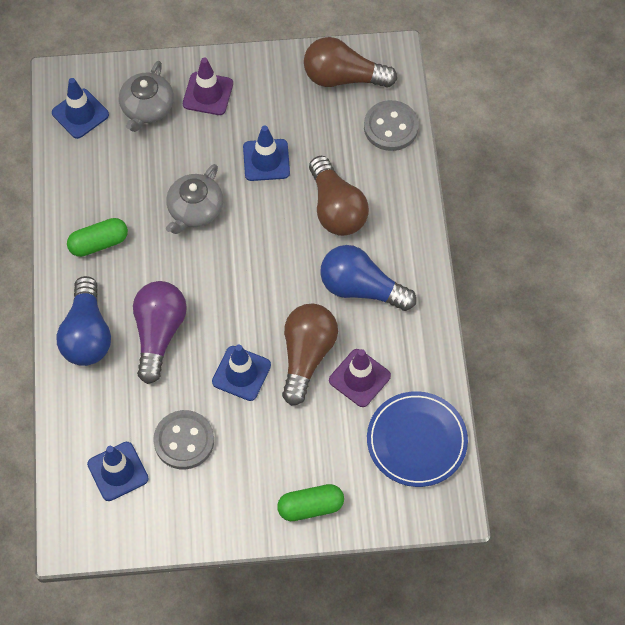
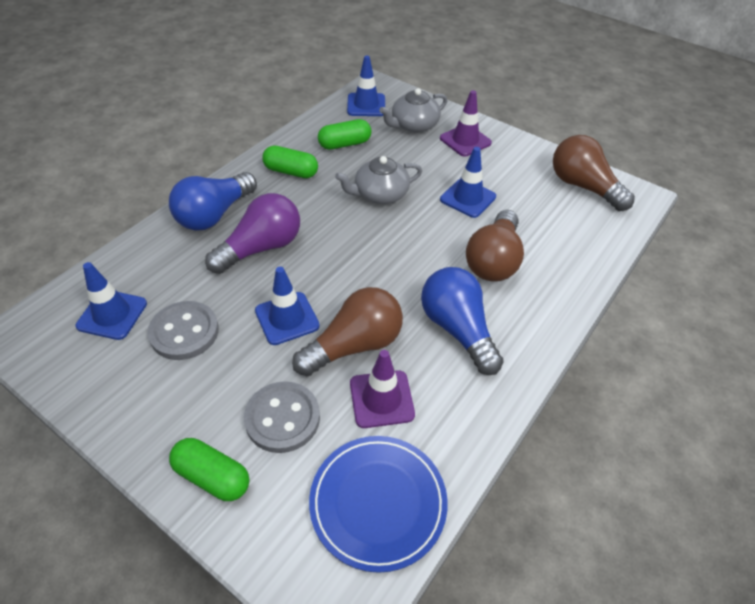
camera: 40 degrees right, 15 degrees down
(111, 177) = (344, 144): none -> green capsule
(391, 127) = (597, 237): grey button -> grey button (282, 418)

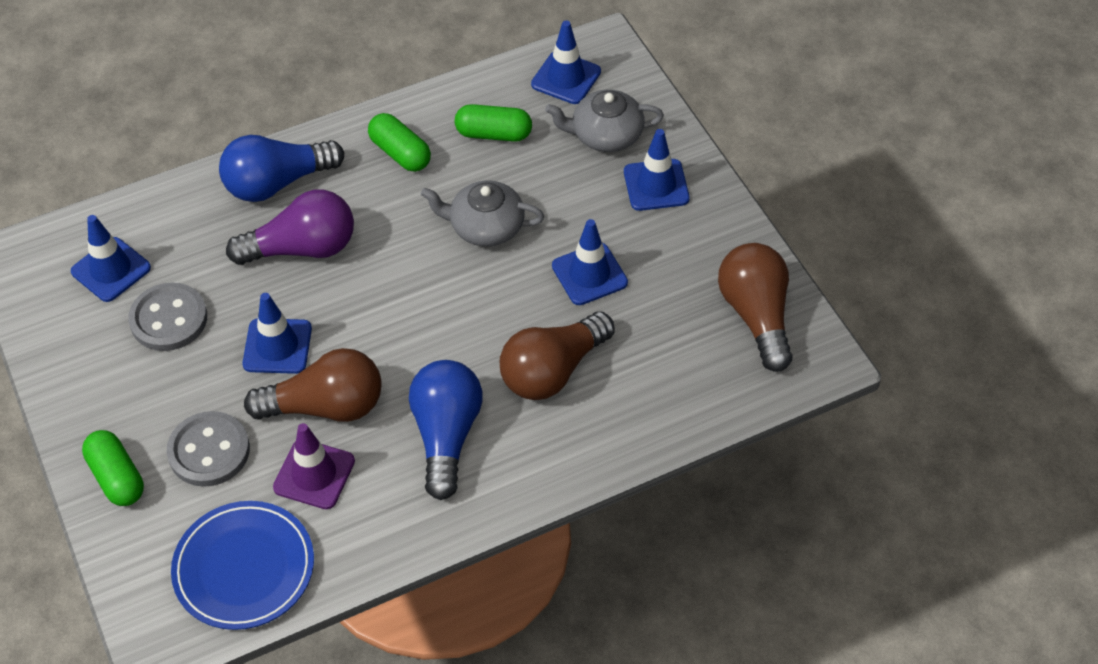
camera: 30 degrees right, 5 degrees up
(465, 140) = (656, 185): purple traffic cone -> blue traffic cone

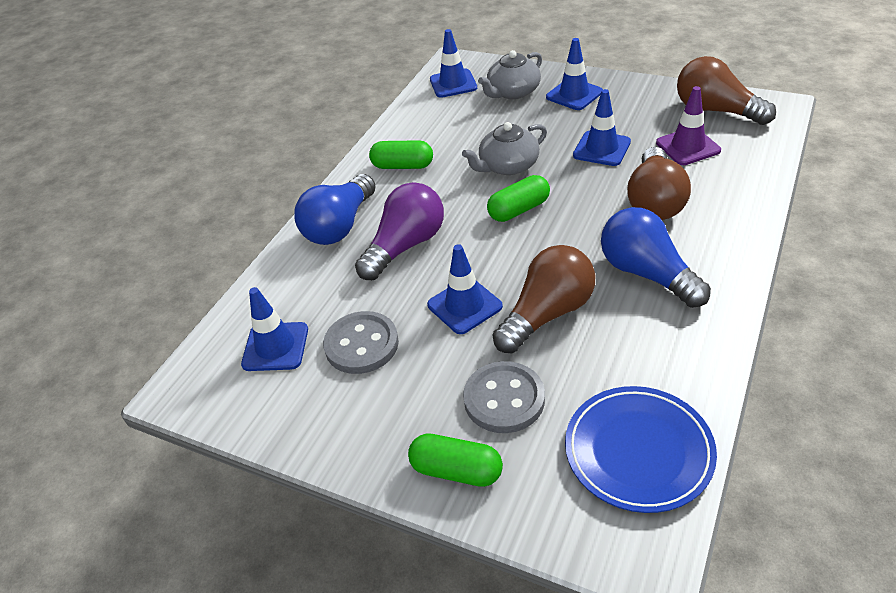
camera: 35 degrees left, 10 degrees down
(314, 474) = (598, 356): purple traffic cone -> purple traffic cone (688, 147)
(493, 134) = (448, 126): green capsule -> green capsule (519, 210)

